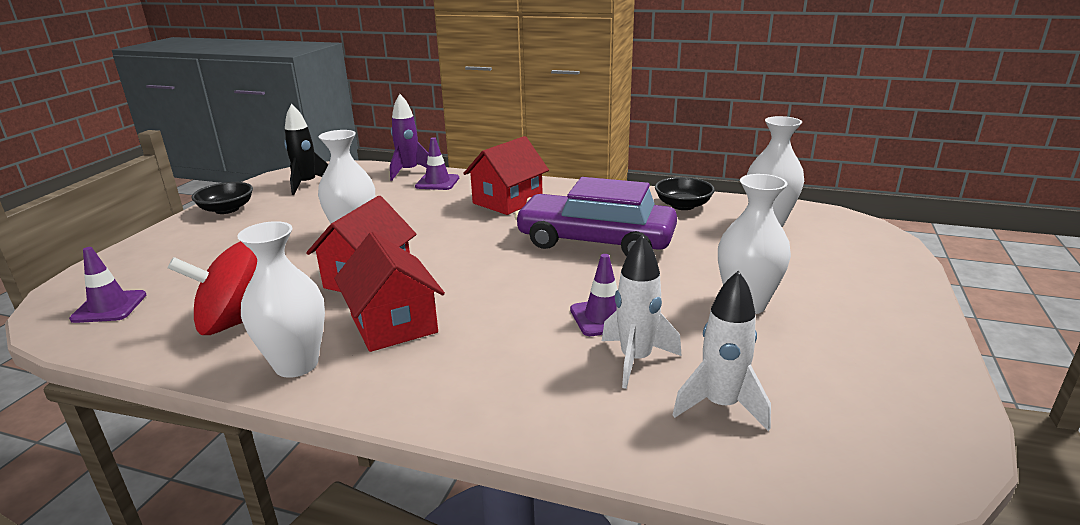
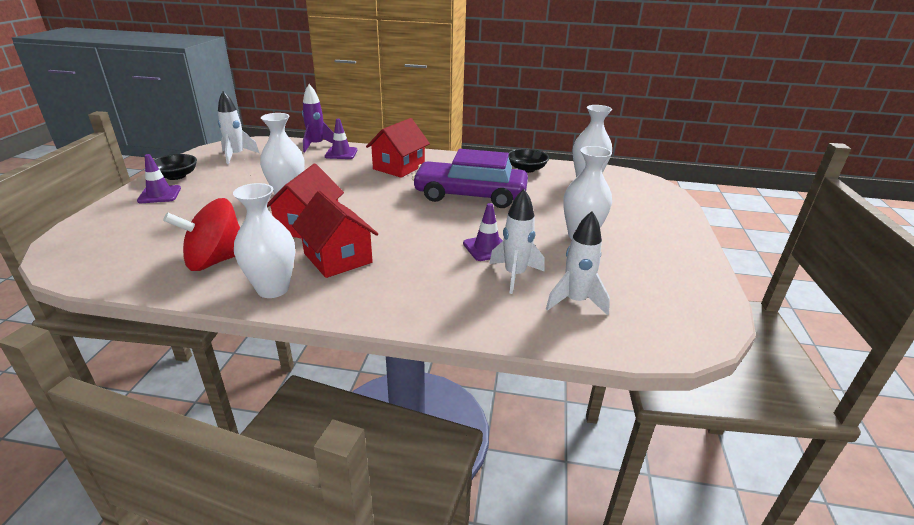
camera: 10 degrees left, 5 degrees up
(109, 307) = (105, 253): purple traffic cone -> purple traffic cone (159, 195)
(307, 184) = (236, 156): black rocket -> white rocket

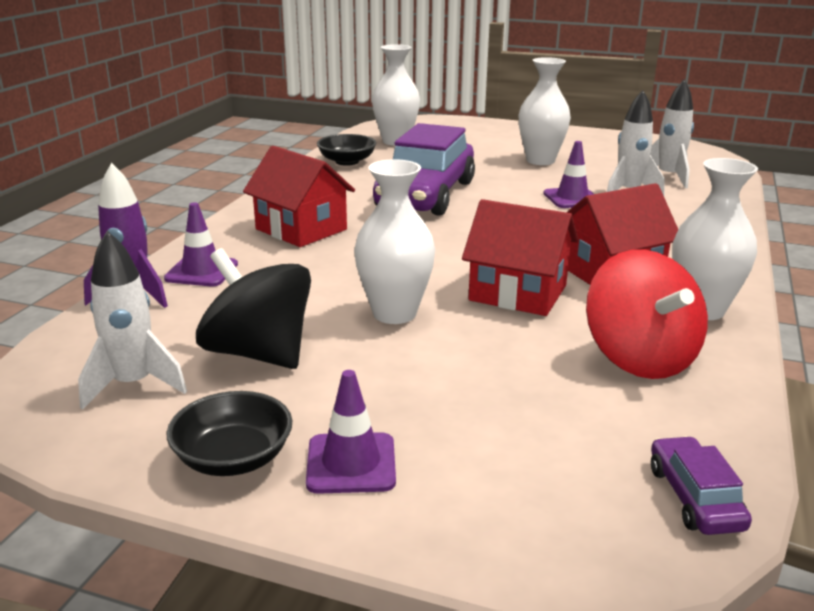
camera: 80 degrees left, 5 degrees down
(82, 266) = (694, 497): none -> purple car
(255, 172) = (259, 353): none -> black spinning top

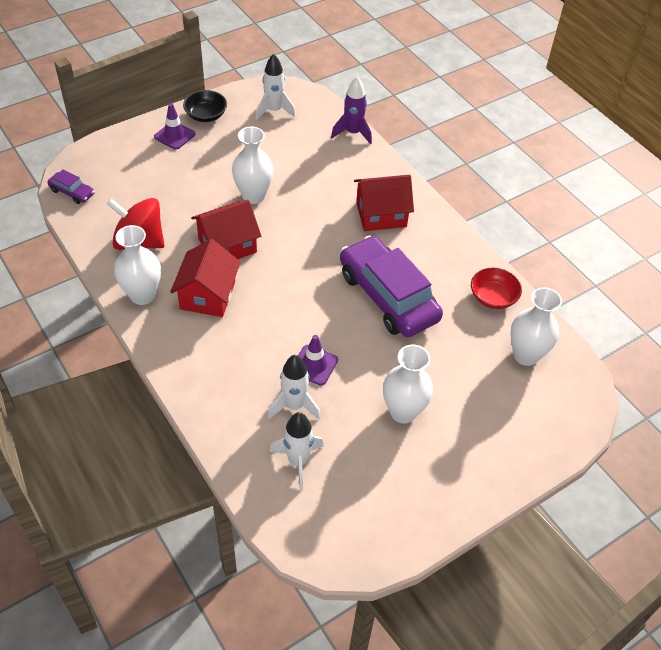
camera: 125 degrees right, 25 degrees up
(201, 271) = (358, 160): purple traffic cone -> none
(259, 353) = (263, 145): black spinning top -> none
(347, 161) = (493, 297): black bowl -> red bowl

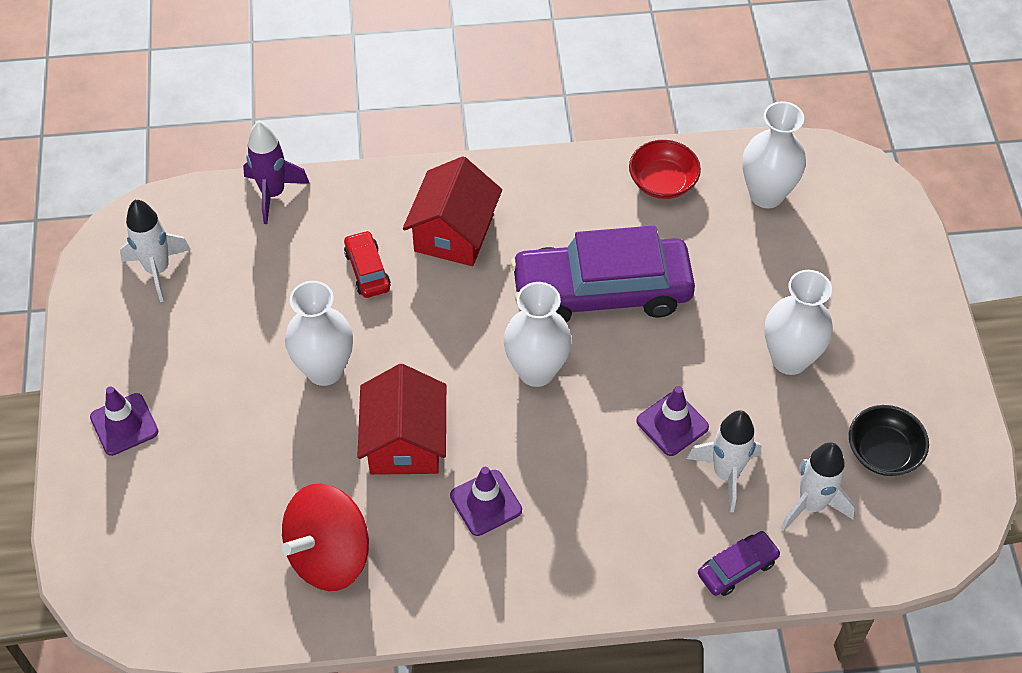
camera: 60 degrees left, 5 degrees up
(72, 192) = (162, 616): purple car -> purple car (737, 568)
(142, 295) = (440, 588): white vase -> white vase (536, 371)
(206, 115) = (106, 364): black bowl -> black bowl (883, 452)
(208, 295) = (486, 503): red house -> purple traffic cone
(329, 188) = (367, 270): none -> red car

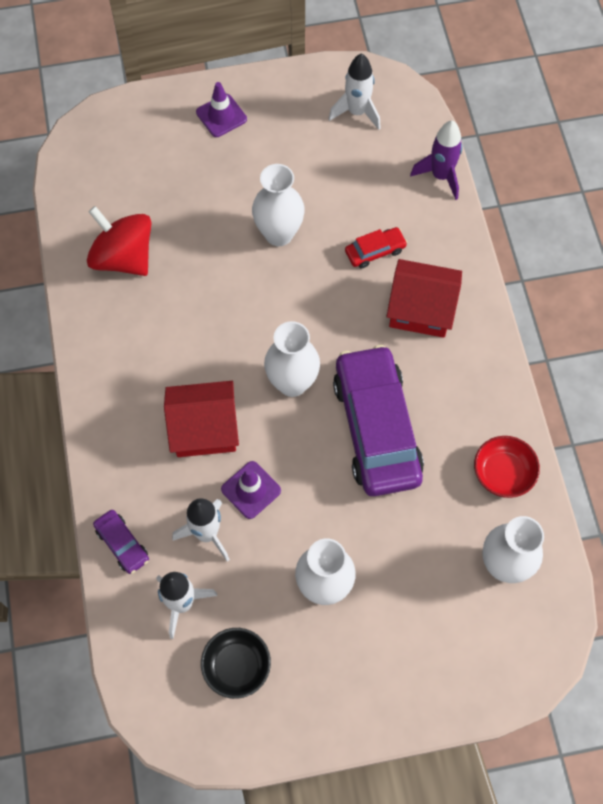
camera: 85 degrees right, 10 degrees up
(405, 442) = (220, 295): red house -> red house (204, 429)
(486, 503) = (171, 356): purple traffic cone -> none

